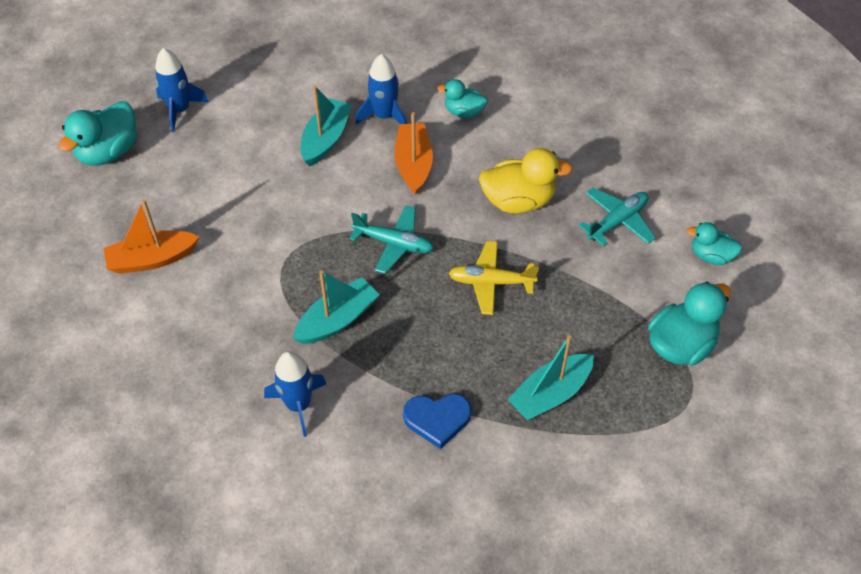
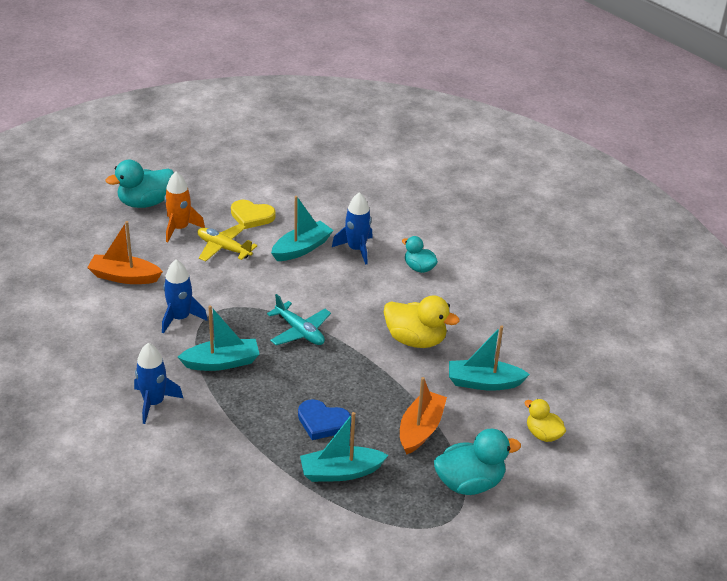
camera: 25 degrees right, 15 degrees down
(172, 169) = (180, 228): none -> orange rocket
(180, 110) = (213, 194): blue rocket -> blue rocket (180, 318)
(243, 121) = (252, 216): none -> yellow heart
(413, 164) = (354, 287): orange boat -> orange boat (420, 429)
(437, 419) = (244, 452): blue heart -> blue heart (322, 422)
(491, 282) = (353, 383): yellow plane -> yellow plane (224, 248)
(617, 221) = (483, 382): turquoise plane -> turquoise boat
(711, 256) = (543, 434): turquoise duck -> yellow duck

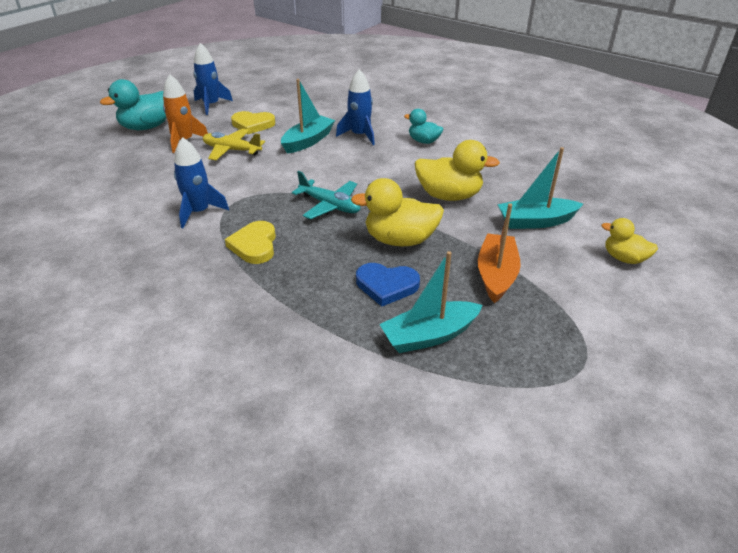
camera: 10 degrees left, 0 degrees up
(124, 277) = (132, 185): orange boat -> none
(154, 403) = (183, 298): blue rocket -> blue rocket (211, 105)
(222, 362) = (254, 245): turquoise boat -> yellow heart
(350, 380) = (400, 240): none -> yellow duck
(469, 483) = (580, 321): turquoise duck -> none

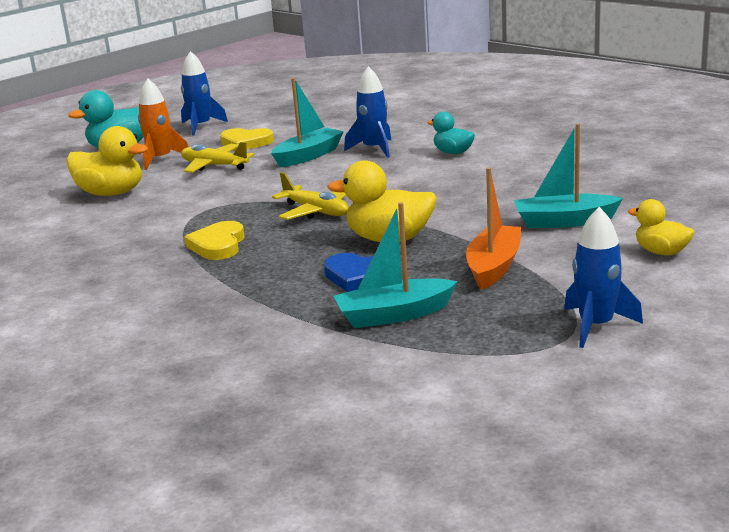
camera: 10 degrees right, 15 degrees down
(199, 212) = (163, 219): blue rocket -> blue rocket (596, 326)
(329, 205) = (316, 211): turquoise plane -> yellow plane
(449, 196) = (465, 201): yellow duck -> yellow duck (111, 193)

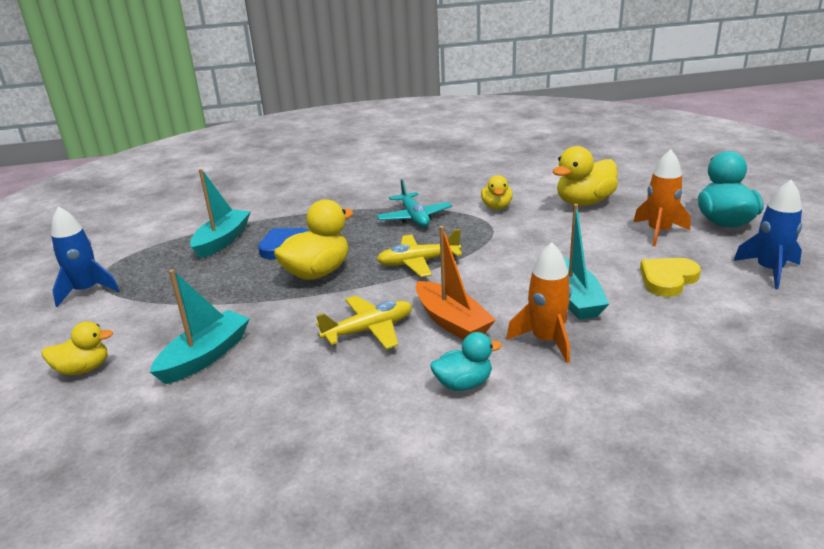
camera: 125 degrees right, 5 degrees up
(154, 220) = (496, 207): none -> yellow duck
(214, 166) = (603, 249): yellow plane -> yellow plane (369, 330)
(218, 245) = (414, 217): yellow heart -> turquoise plane
(374, 149) = (546, 340): blue rocket -> orange rocket
(494, 267) = (206, 292): orange boat -> orange boat (452, 321)

